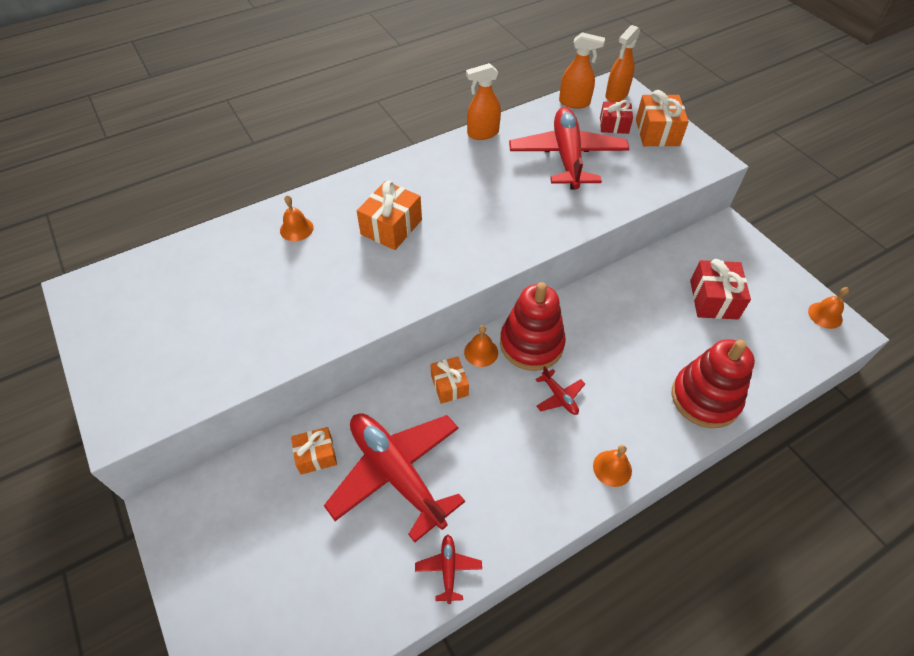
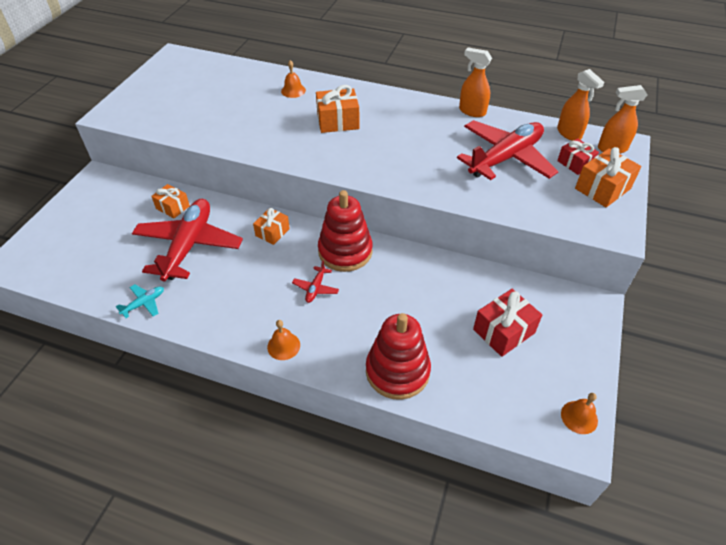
camera: 50 degrees right, 5 degrees down
(448, 569) = (144, 303): red plane -> turquoise plane
(481, 352) = (313, 232): orange bell -> none

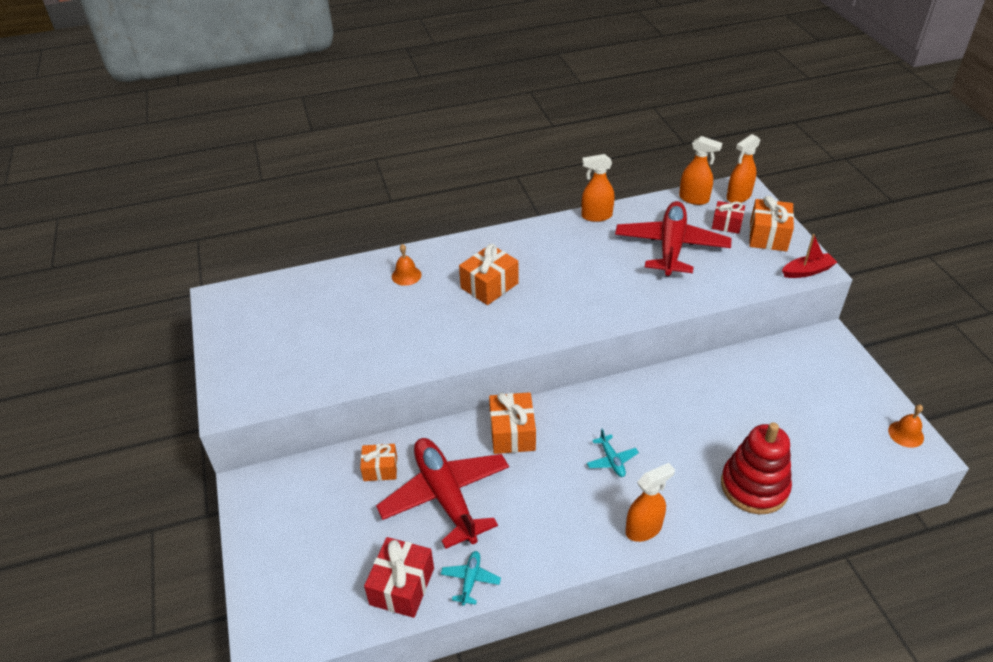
camera: 35 degrees left, 5 degrees down
(272, 232) = (512, 433): orange gift -> orange gift, size x1.53
(283, 346) = (644, 529): orange bell -> orange spray bottle
(316, 288) = (611, 460): red plane -> turquoise plane
(345, 251) = (598, 411): red stacking toy -> none
(503, 331) = (792, 401): red gift -> red gift (402, 586)
(606, 231) = (807, 271): none -> red boat

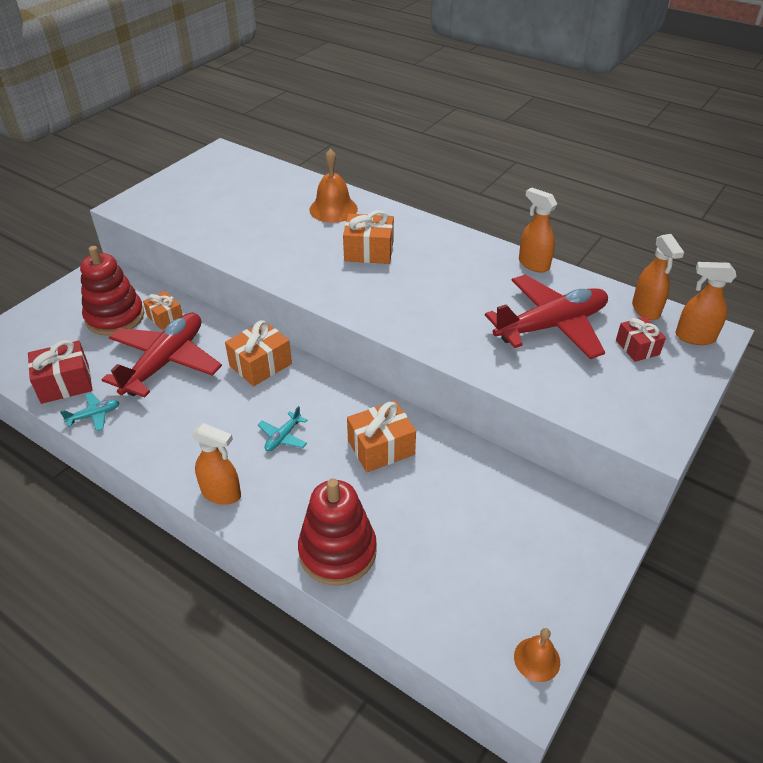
camera: 50 degrees right, 0 degrees up
(339, 506) = (115, 317): none -> red stacking toy
(406, 275) = (333, 209): orange bell -> orange bell, size x1.68
(768, 236) = (660, 384): orange gift -> orange gift (381, 447)
(807, 271) = (642, 436): red boat -> none

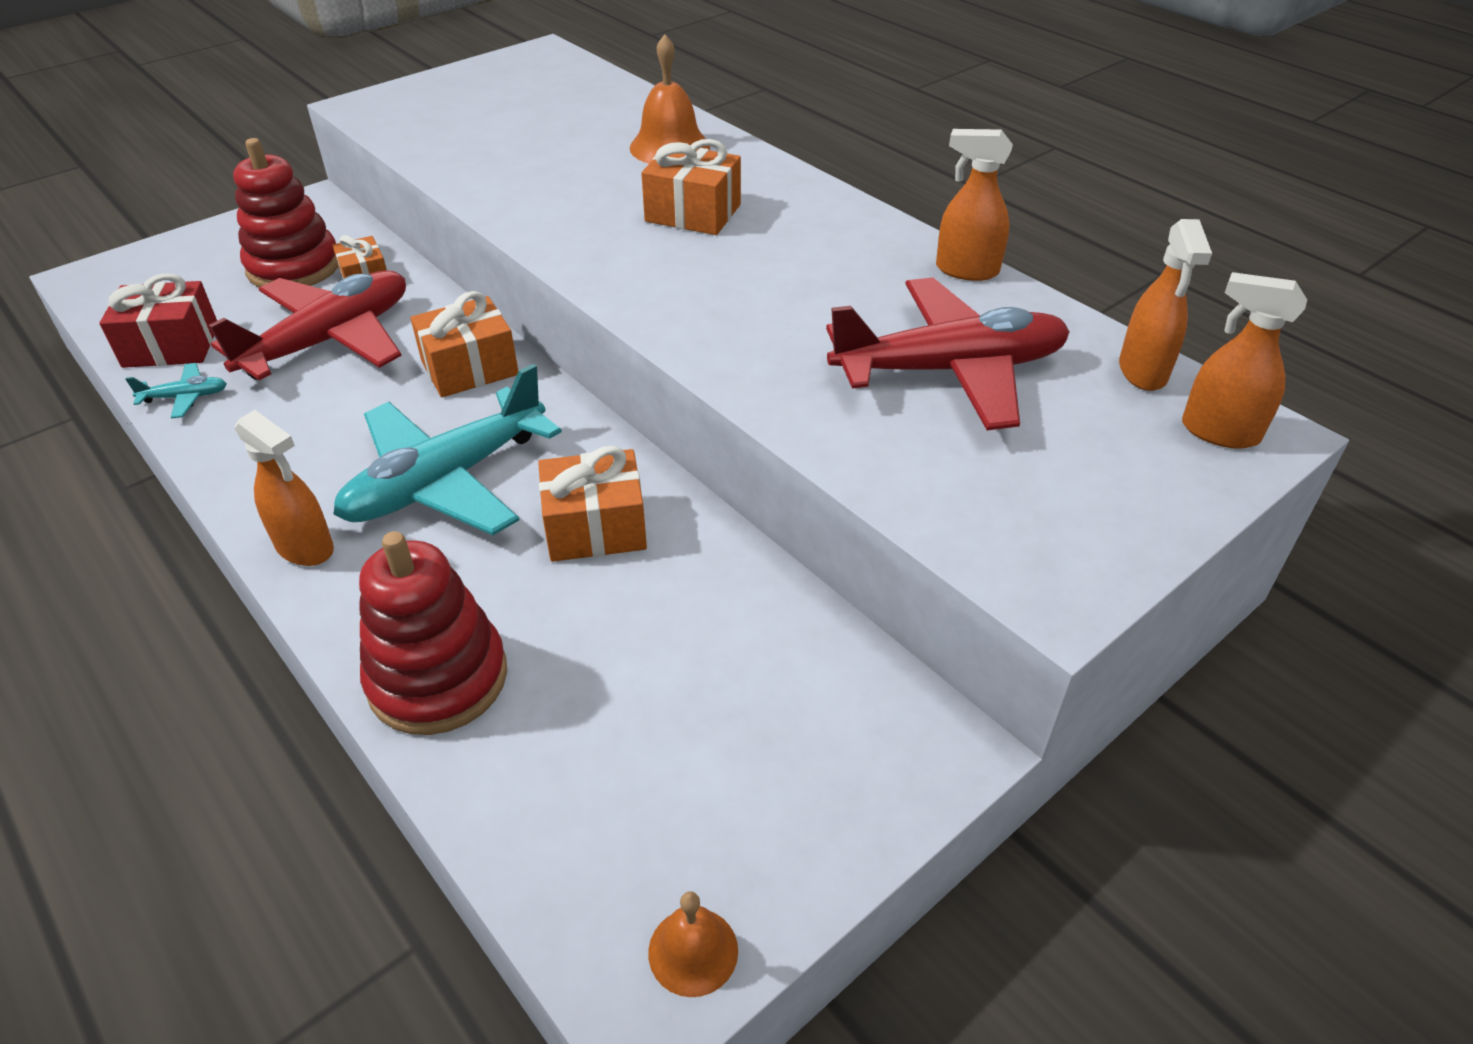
camera: 15 degrees right, 0 degrees up
(283, 437) = (447, 481): turquoise plane -> turquoise plane, size x2.46
(533, 264) = (966, 270): orange spray bottle -> orange spray bottle turned 45 degrees counterclockwise
(637, 347) = (1096, 431): red gift -> none

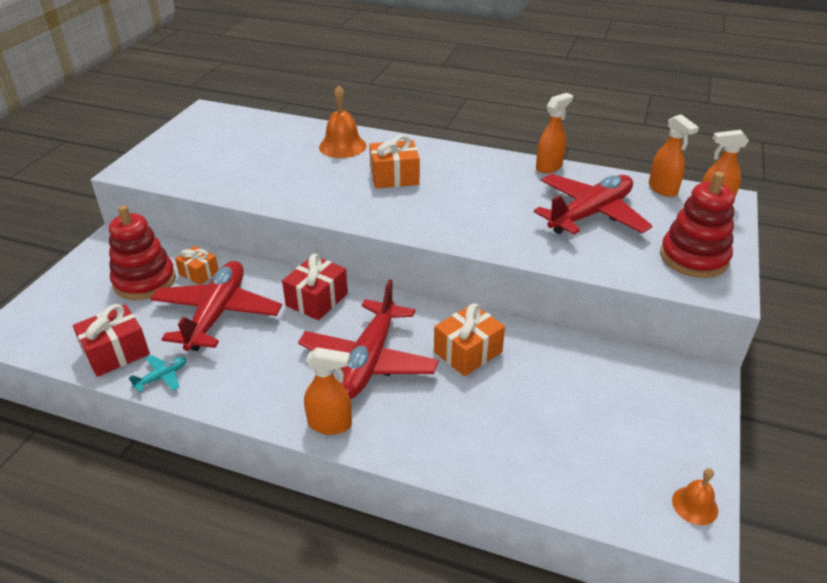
camera: 30 degrees left, 5 degrees down
(438, 678) = (469, 453): red stacking toy -> red stacking toy (693, 258)
(447, 481) = (369, 360): turquoise plane -> red plane
(470, 368) = (317, 300): orange gift -> red gift
(966, 270) = (549, 167): orange spray bottle -> orange spray bottle turned 150 degrees clockwise

